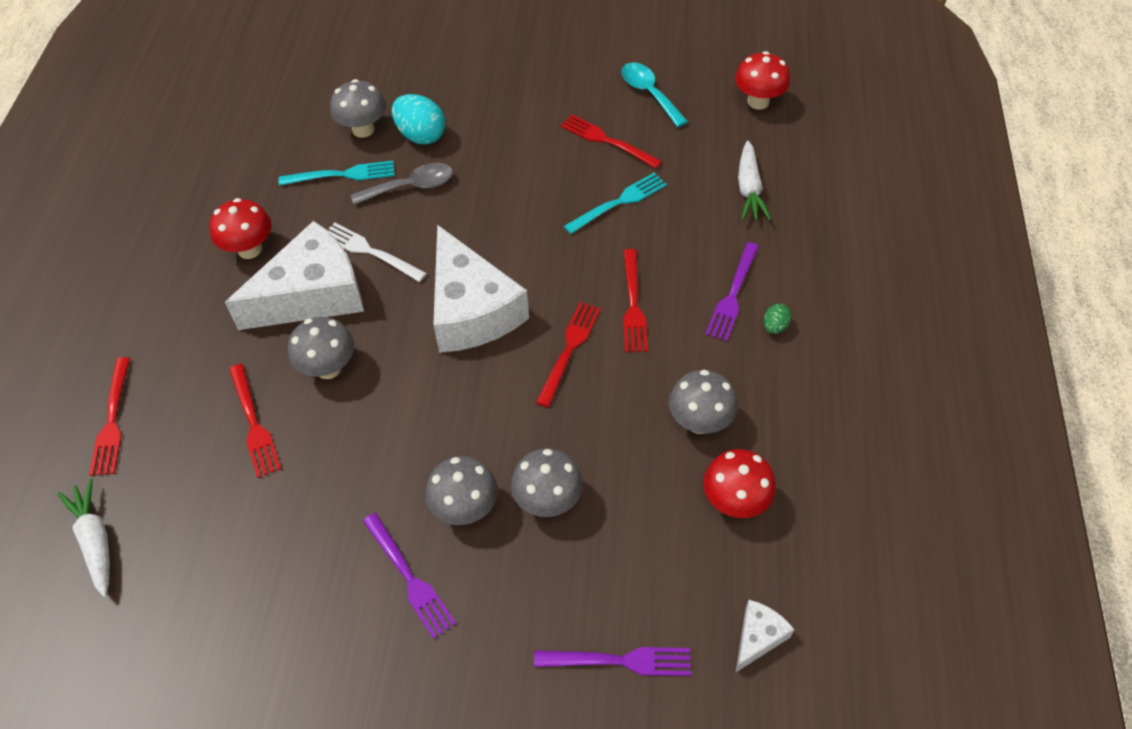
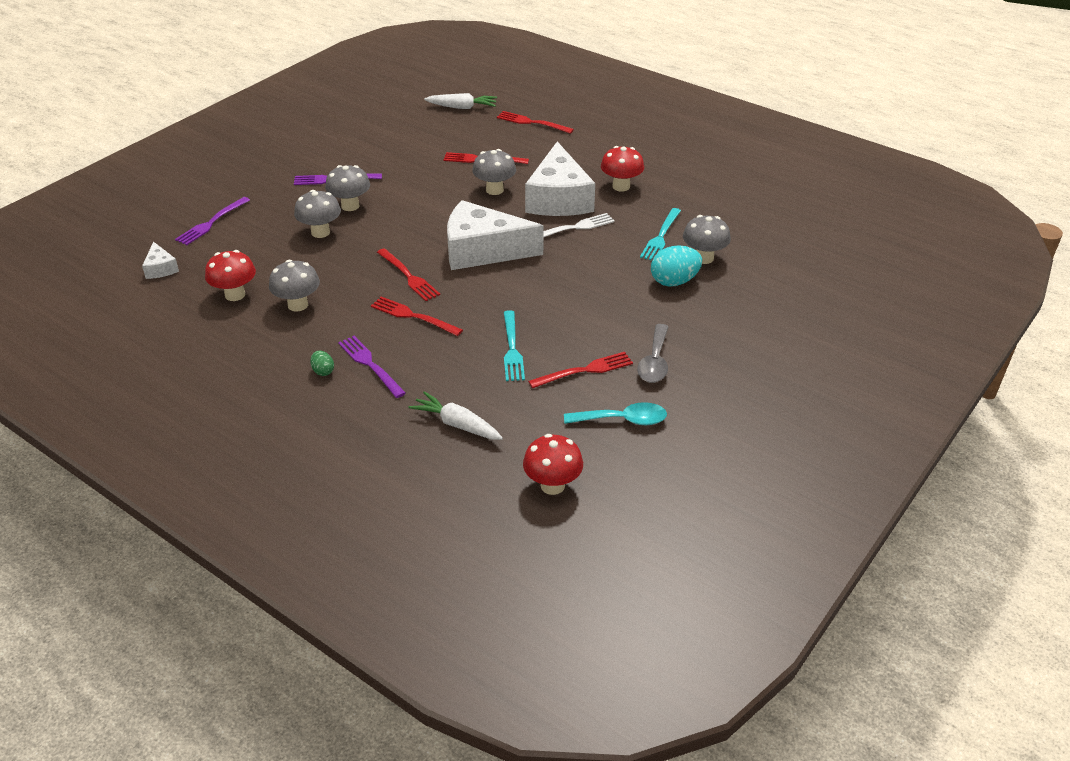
camera: 120 degrees right, 15 degrees down
(411, 186) = (621, 261): grey spoon -> grey spoon (654, 362)

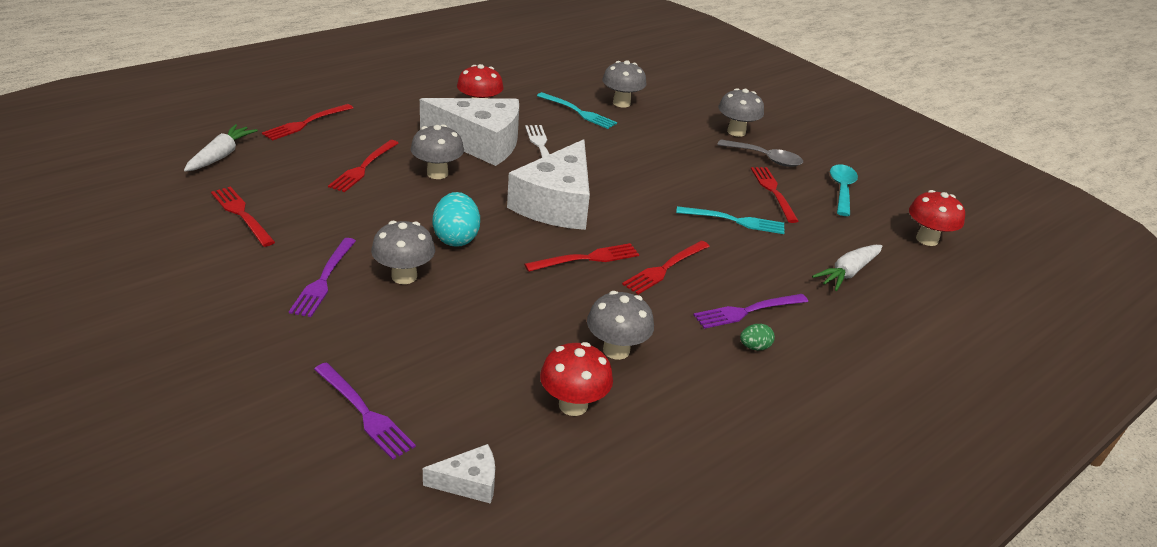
camera: 80 degrees left, 5 degrees down
(320, 232) = (455, 309): grey mushroom -> grey mushroom (736, 132)
(393, 134) = (241, 214): none -> red fork
(674, 281) = (652, 123): turquoise egg -> turquoise egg (456, 238)

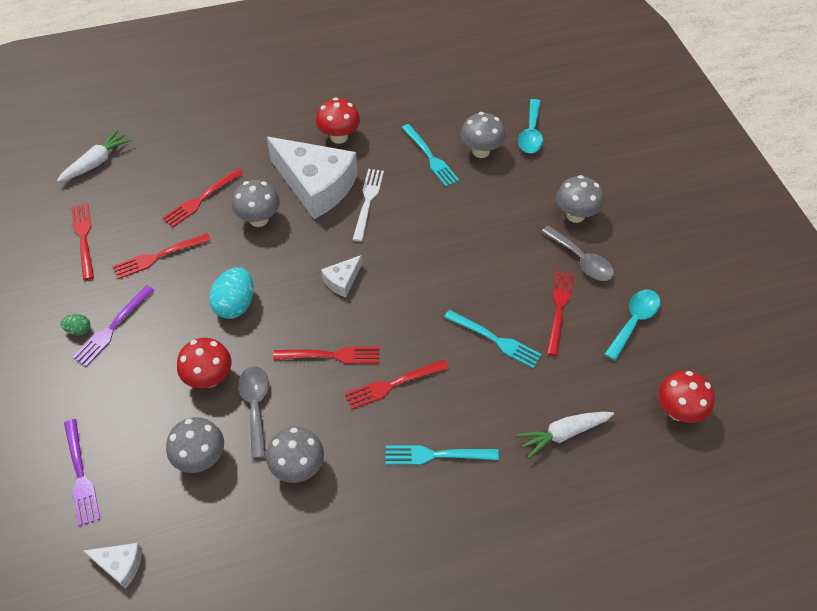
camera: 25 degrees right, 20 degrees up
(306, 123) = (179, 132): red fork -> red fork (158, 257)
(404, 276) = (173, 339): grey mushroom -> grey mushroom (201, 458)
(535, 311) = (255, 406): none -> grey spoon
(557, 204) = (342, 280): white cheese -> white cheese, size x0.44
(573, 405) = (232, 515): red mushroom -> red mushroom (209, 378)
(657, 88) = (531, 134): none -> turquoise spoon
(747, 311) = (436, 455): purple fork -> turquoise fork
(754, 347) = (416, 498): green egg -> green egg (79, 330)

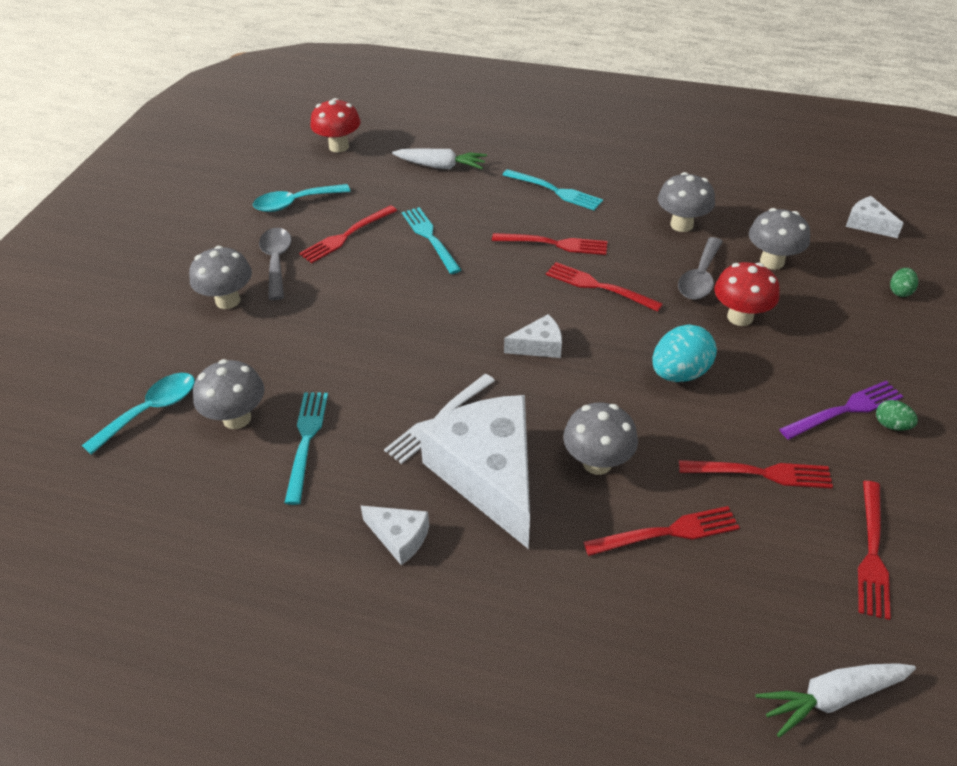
camera: 145 degrees left, 10 degrees down
(81, 475) = (900, 291): purple fork -> green egg
(339, 137) = (399, 537): red mushroom -> white cheese

